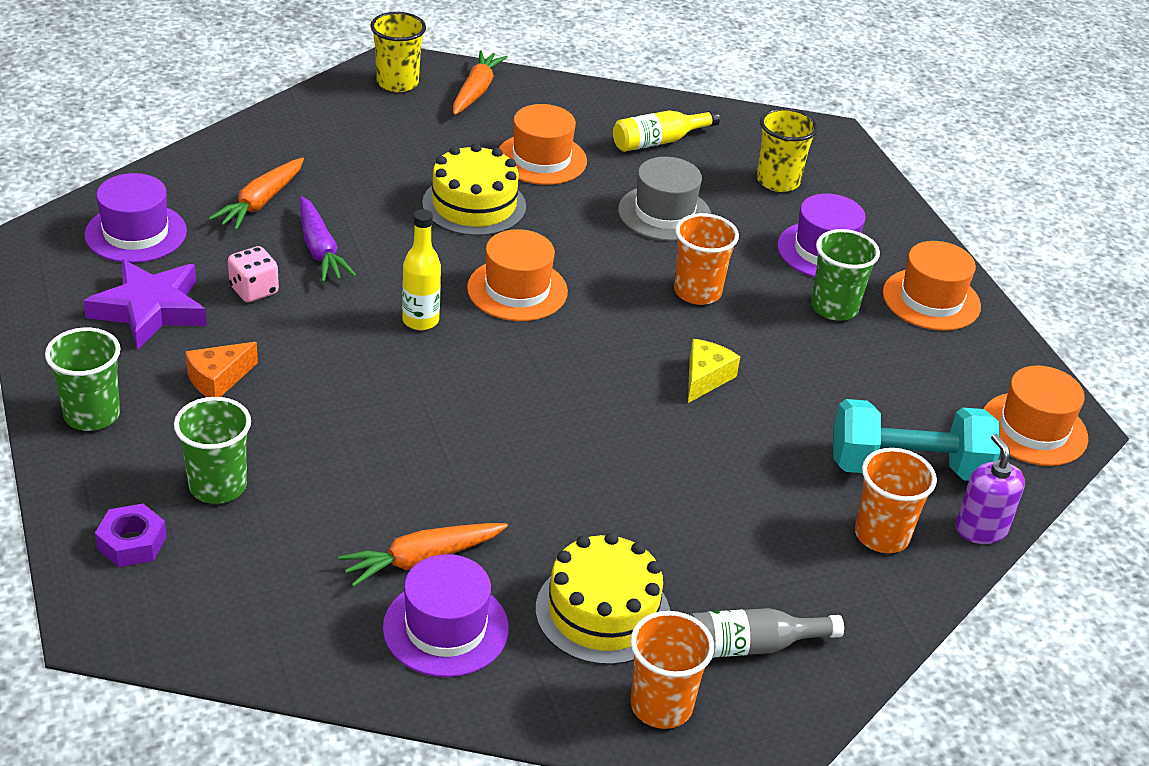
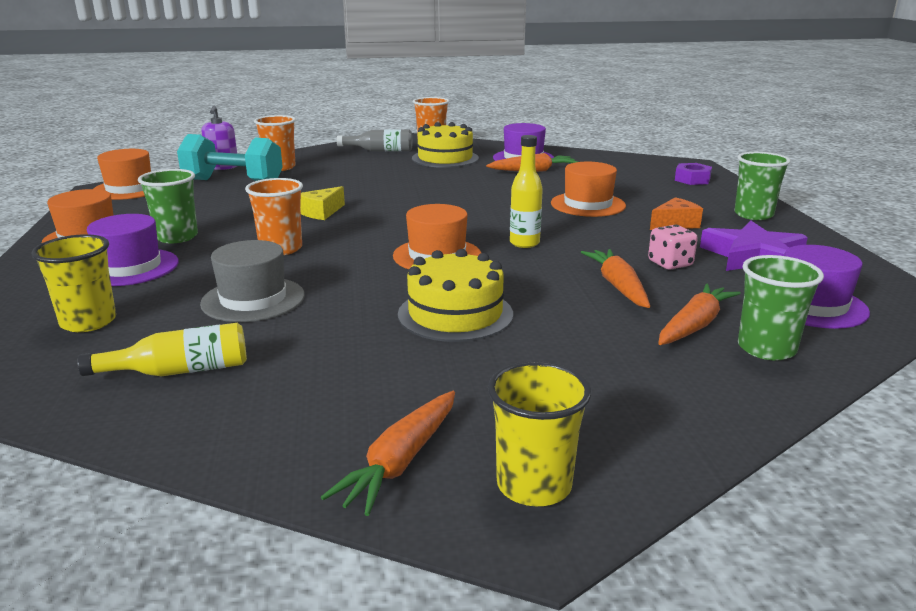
camera: 165 degrees left, 15 degrees down
(218, 486) = (653, 191): green cup -> green cup (766, 348)
(320, 250) = (618, 286): purple carrot -> orange carrot
(541, 159) = (353, 356): orange hat -> orange hat (588, 204)

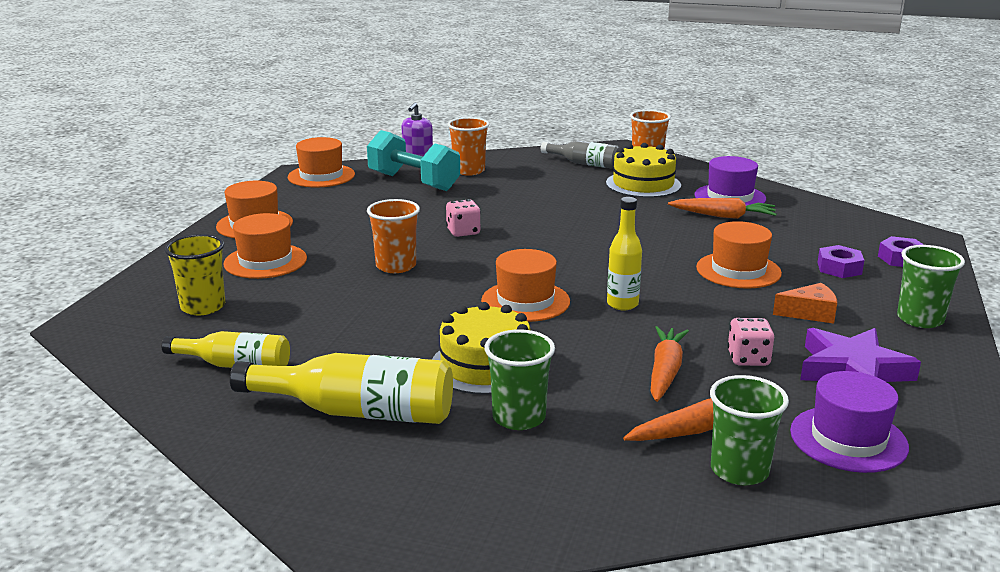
camera: 25 degrees right, 0 degrees up
(130, 267) = (265, 261): purple hat -> orange hat
(177, 237) = (322, 237): green cup -> green cup (519, 417)
(253, 299) = (334, 313): grey hat -> none
(321, 212) = (463, 232): yellow cheese -> pink dice
(367, 384) = (357, 412): none -> yellow bottle
(400, 461) = (327, 480): orange carrot -> none
(534, 485) = (405, 527): yellow cup -> none
(658, 192) = (839, 268): none -> purple nut

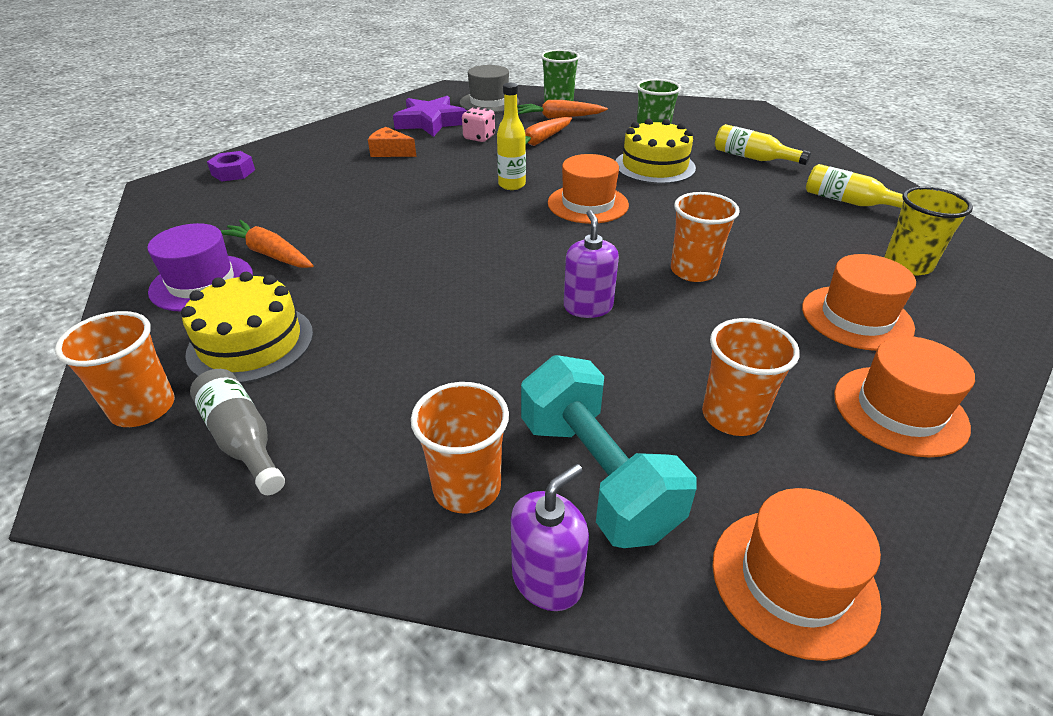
camera: 155 degrees left, 15 degrees up
(352, 207) = (732, 416): none -> orange cup
(357, 412) = (752, 158): yellow bottle -> yellow bottle, size x0.62
(463, 232) = (588, 307): pink dice -> purple soap dispenser
(738, 270) = (376, 191): orange hat -> none
(839, 268) = (297, 176): purple nut -> none
(848, 439) = (489, 102): purple hat -> grey hat
(920, 319) = (331, 135): green cup -> none

